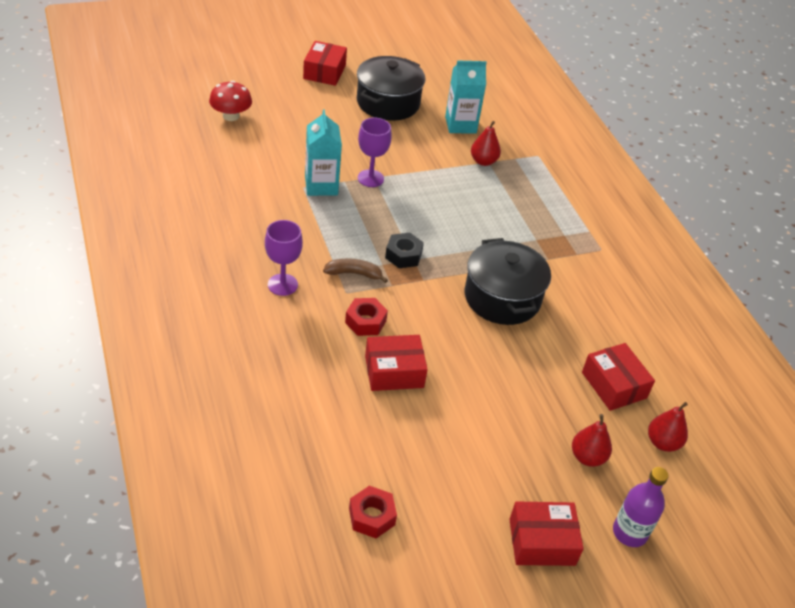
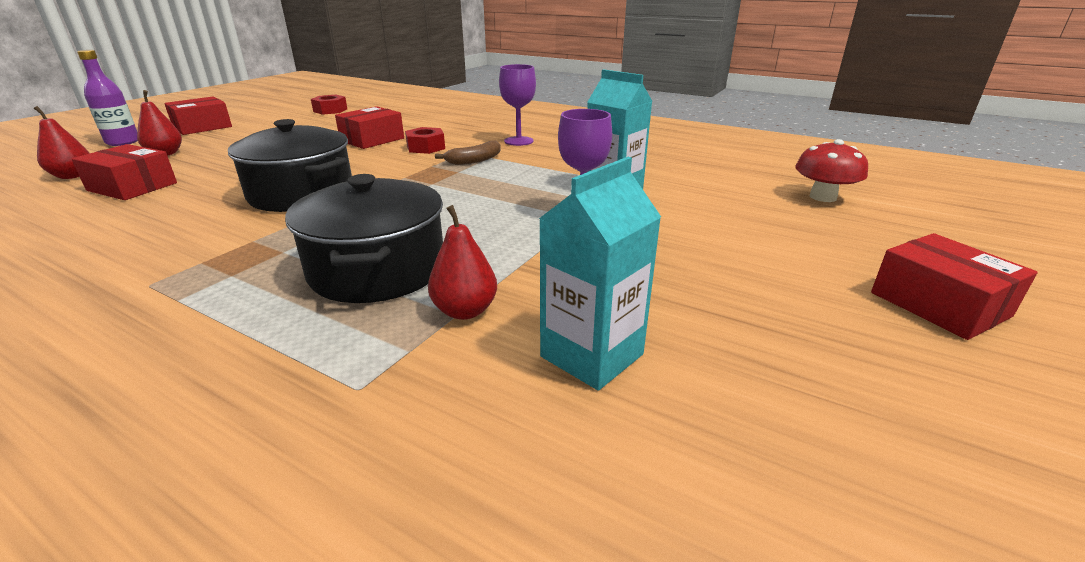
camera: 145 degrees right, 15 degrees down
(388, 103) = (760, 315): black pot -> black pot (377, 269)
(403, 255) = (446, 182): black nut -> none

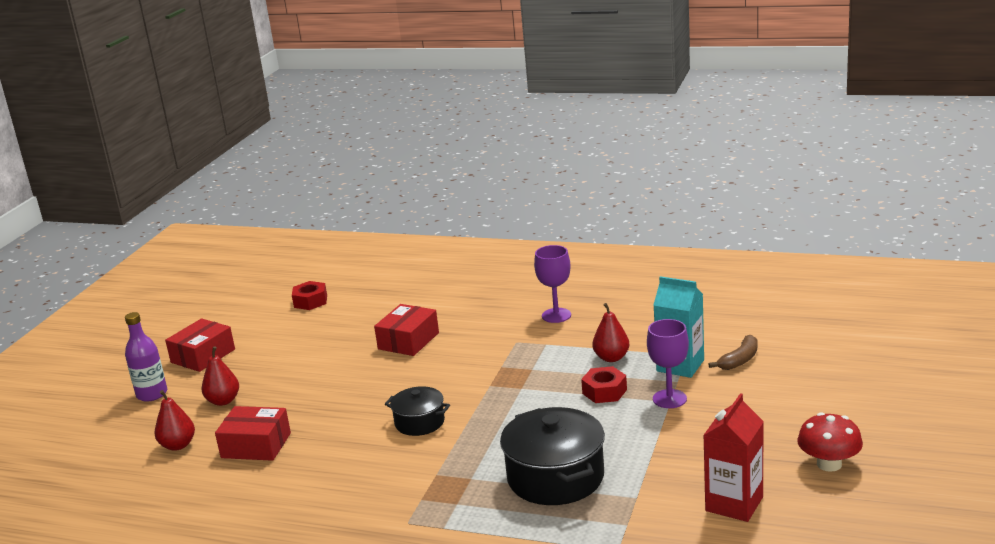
camera: 10 degrees left, 5 degrees down
(301, 194) = (419, 422): black pot -> black pot, size x0.57
(426, 147) = (473, 342): red nut -> red nut (604, 391)
(465, 311) = (640, 493): red pear -> red pear (611, 358)
(474, 160) = (535, 351): brown banana -> brown banana (739, 360)
(591, 355) = (734, 504): turquoise carton -> red carton
(823, 197) = (849, 340): red mushroom -> red mushroom (829, 464)
(939, 304) = (928, 426): red box -> none

